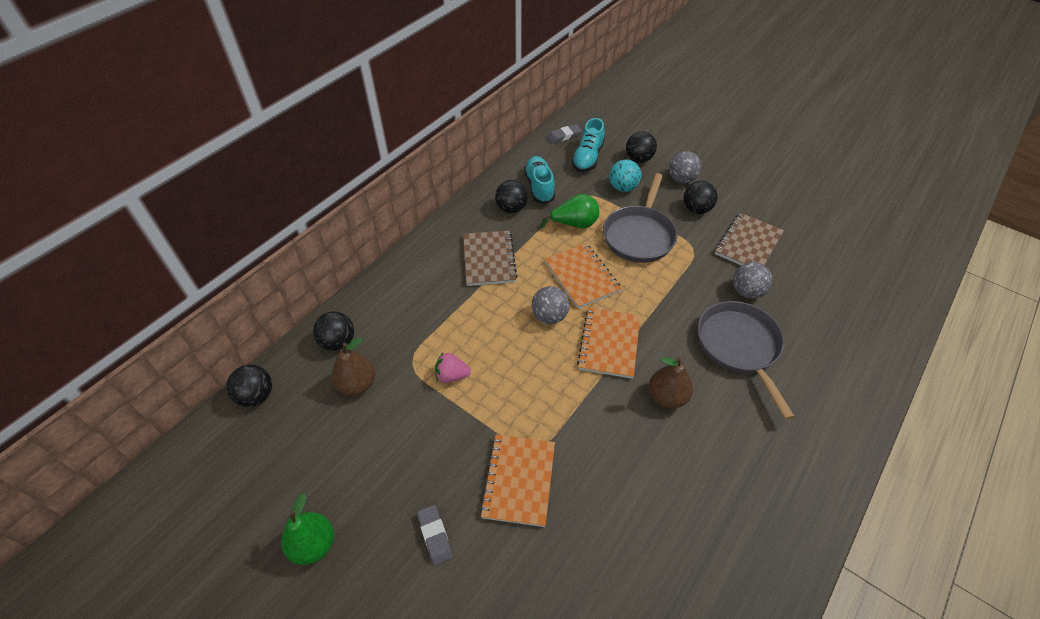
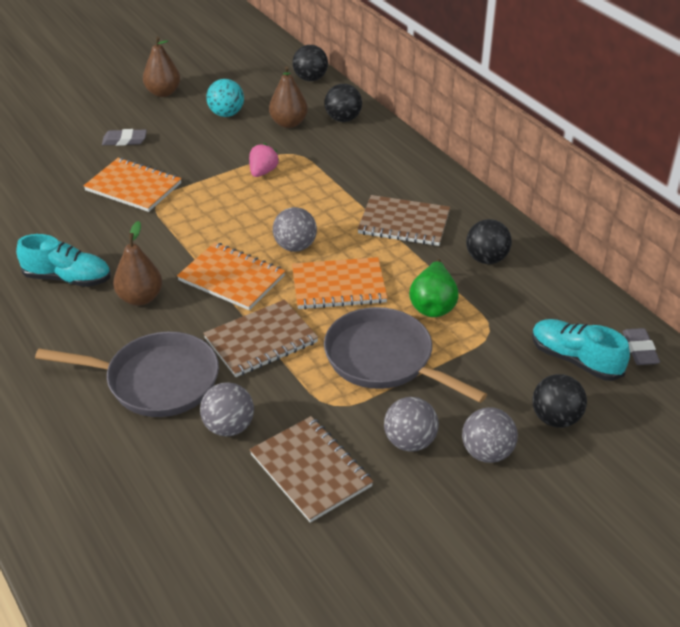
camera: 110 degrees right, 10 degrees down
(313, 545) = (163, 93): green pear -> brown pear
(539, 187) = (522, 293): turquoise shoe -> turquoise shoe (68, 278)
(623, 187) = (490, 376): turquoise ball -> turquoise ball (226, 114)
(663, 302) = (261, 340): none -> brown notebook
(696, 209) = (410, 441): black ball -> grey ball

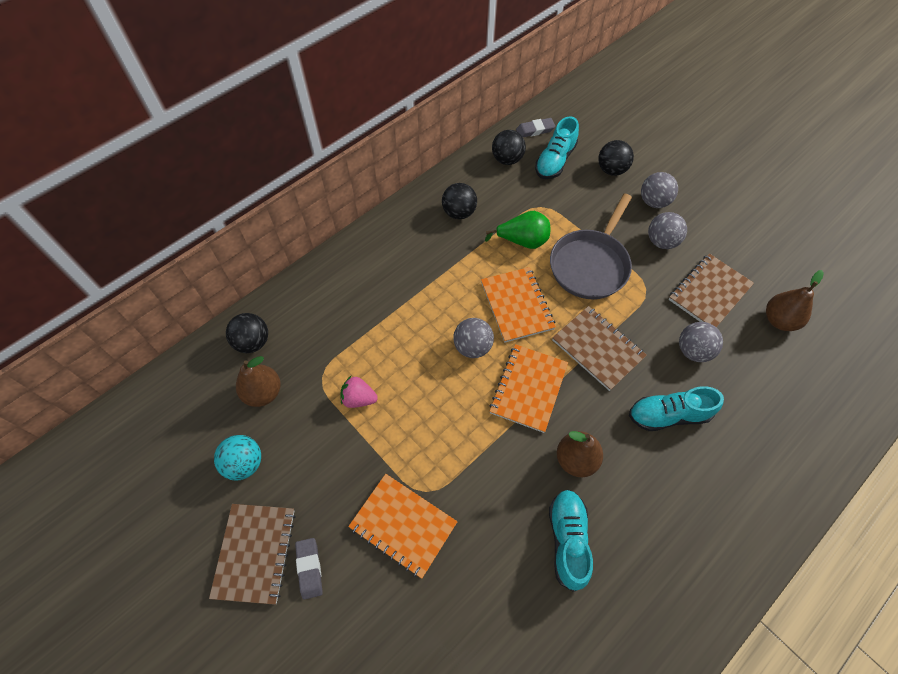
camera: 100 degrees left, 20 degrees up
(133, 187) = (403, 525): orange notebook -> orange notebook turned 75 degrees counterclockwise
(156, 381) = (668, 415): grey pan -> turquoise shoe
(163, 93) = (193, 556): brown pear -> brown pear (779, 320)
(310, 78) = (164, 388): black ball -> black ball (507, 159)
(404, 223) = (423, 270): brown notebook -> brown notebook (255, 553)

